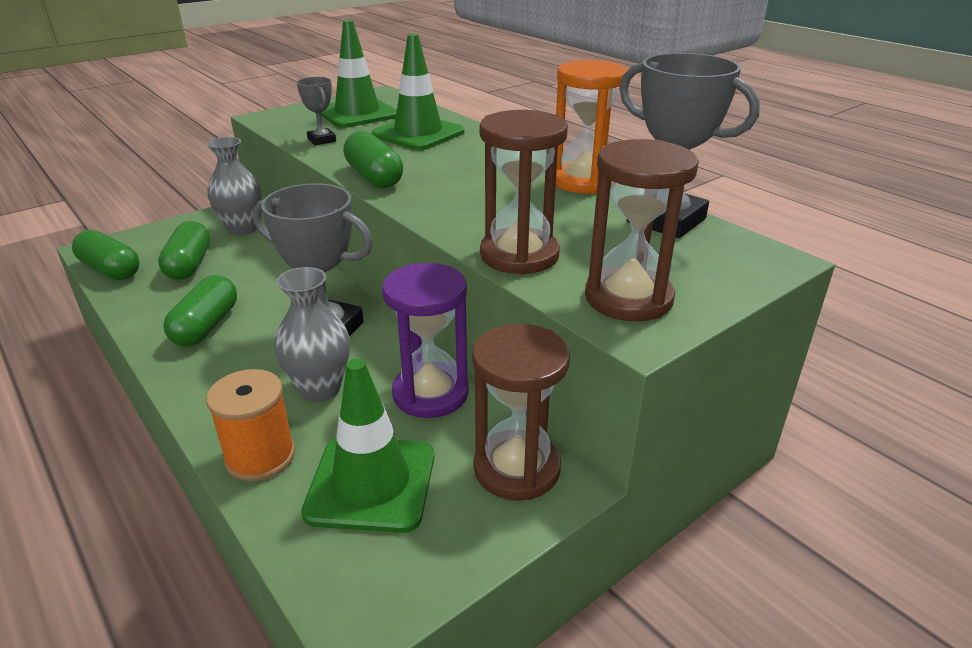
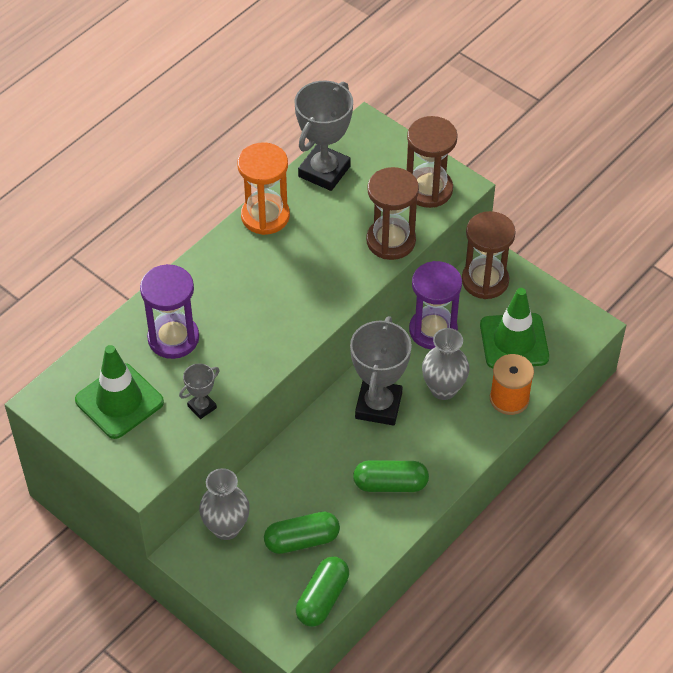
camera: 100 degrees left, 20 degrees up
(374, 177) = (282, 345): green capsule -> none
(418, 134) = (173, 338): green traffic cone -> purple hourglass

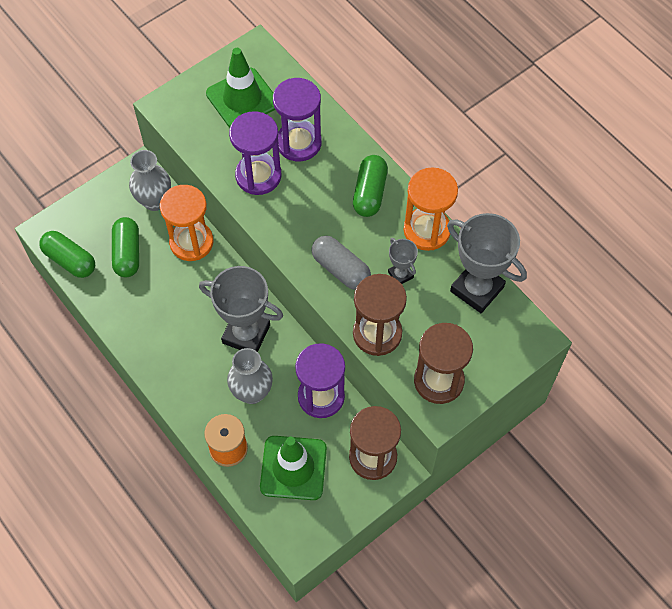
camera: 100 degrees right, 10 degrees up
(202, 407) = (221, 156): grey trophy -> grey trophy (400, 275)
(223, 368) = (258, 176): none -> purple hourglass
(275, 479) = (191, 242): none -> orange hourglass
(325, 279) = (341, 269): none -> grey capsule
(390, 484) = (162, 329): green capsule -> green capsule (369, 193)

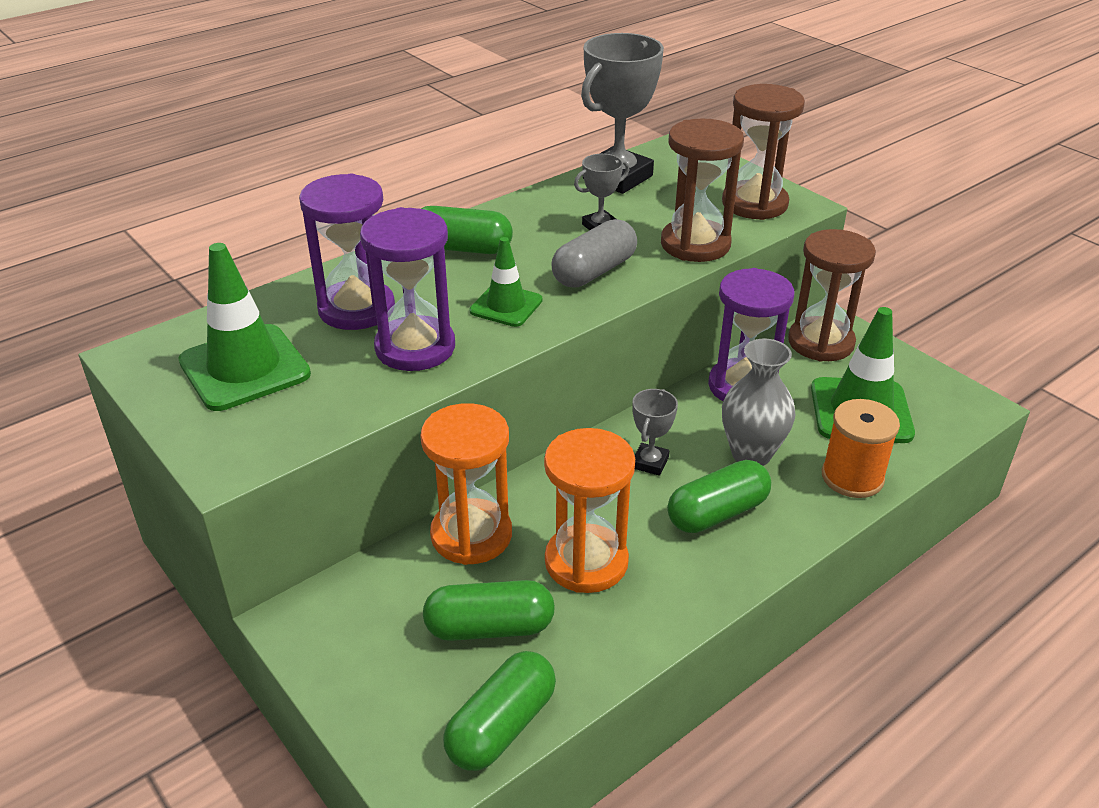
camera: 90 degrees left, 25 degrees down
(154, 201) = (373, 592): grey vase -> none
(201, 367) = (717, 513): none -> green capsule
(246, 334) = (650, 462): grey trophy -> grey trophy, size x0.49
(301, 220) = (506, 306): none -> green traffic cone
(427, 230) = (528, 207): orange hourglass -> orange hourglass (586, 562)

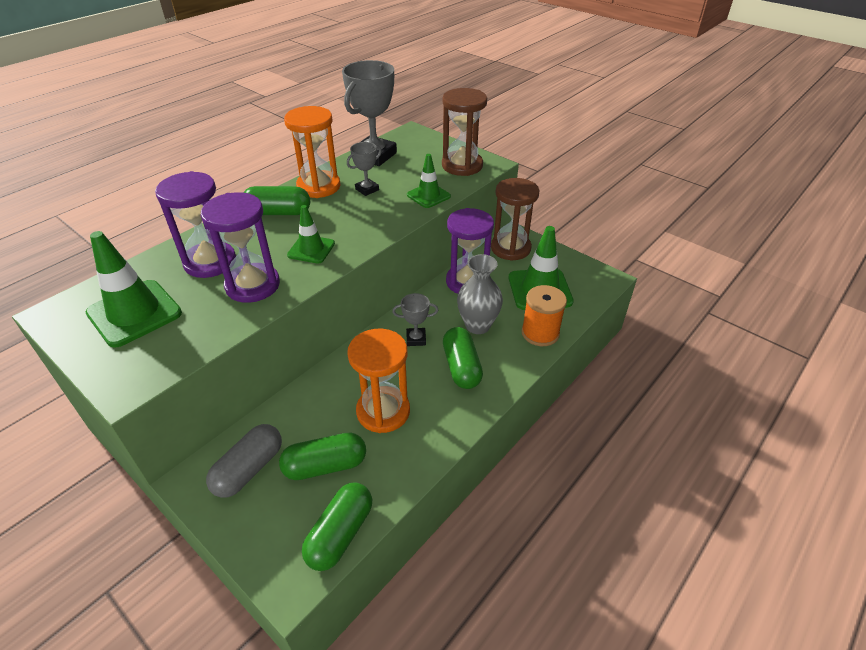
camera: 10 degrees left, 5 degrees up
(471, 535) = (307, 403): orange hourglass -> orange hourglass (318, 186)
(594, 271) = (366, 220): grey capsule -> grey capsule (249, 469)
(650, 462) = (416, 339): grey trophy -> grey trophy turned 75 degrees clockwise
(695, 244) = (428, 196): brown hourglass -> green traffic cone
(717, 513) = (461, 367): green capsule -> green capsule turned 60 degrees counterclockwise

